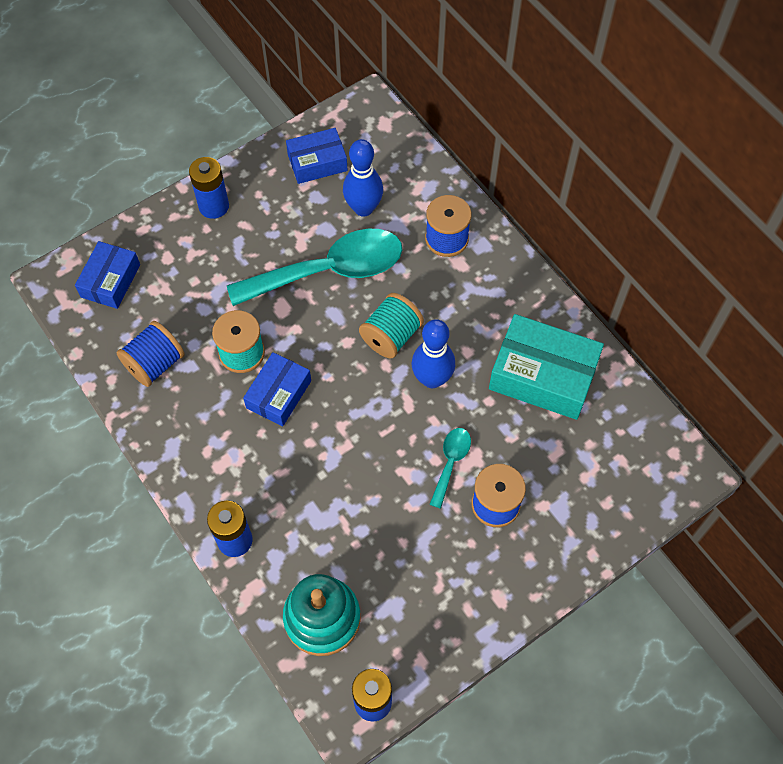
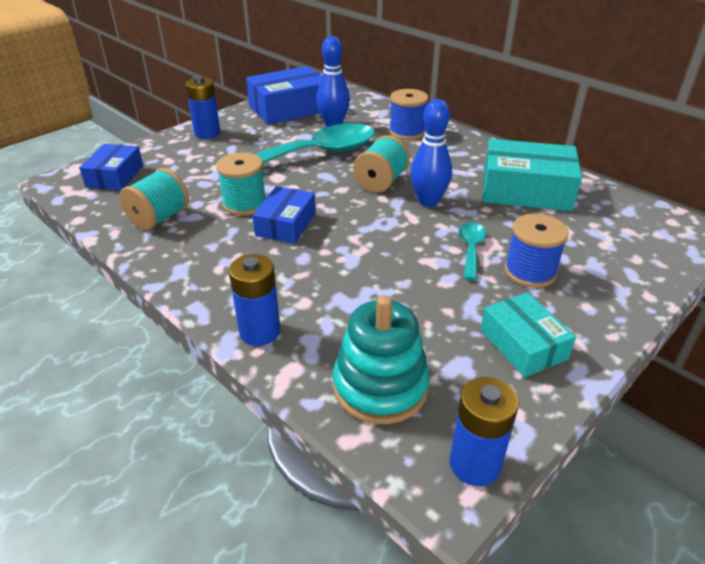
camera: 10 degrees left, 25 degrees down
(155, 364) = (159, 218): blue spool -> turquoise spool
(317, 162) = (289, 108): blue box -> blue box, size x1.63
(453, 593) = (523, 344): none -> turquoise box

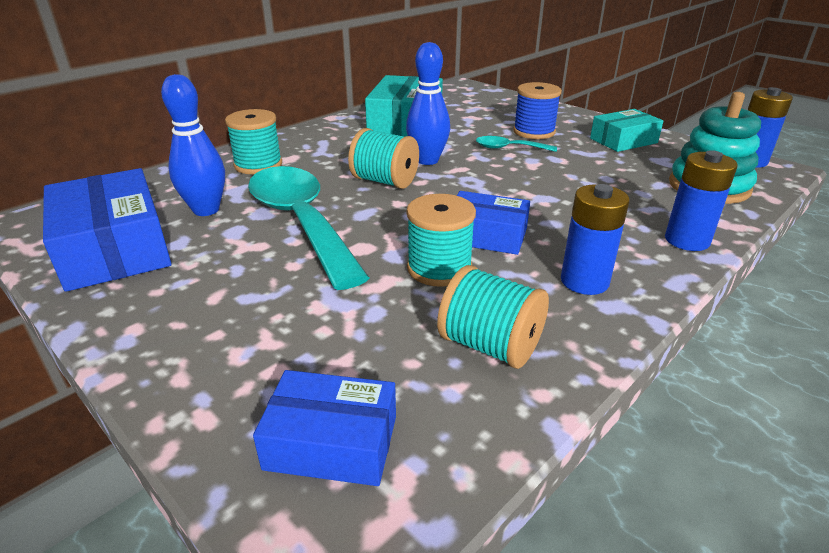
camera: 90 degrees left, 5 degrees down
(207, 133) = (169, 332): blue battery -> blue battery (584, 281)
(407, 132) = (258, 165): blue spool -> turquoise spool

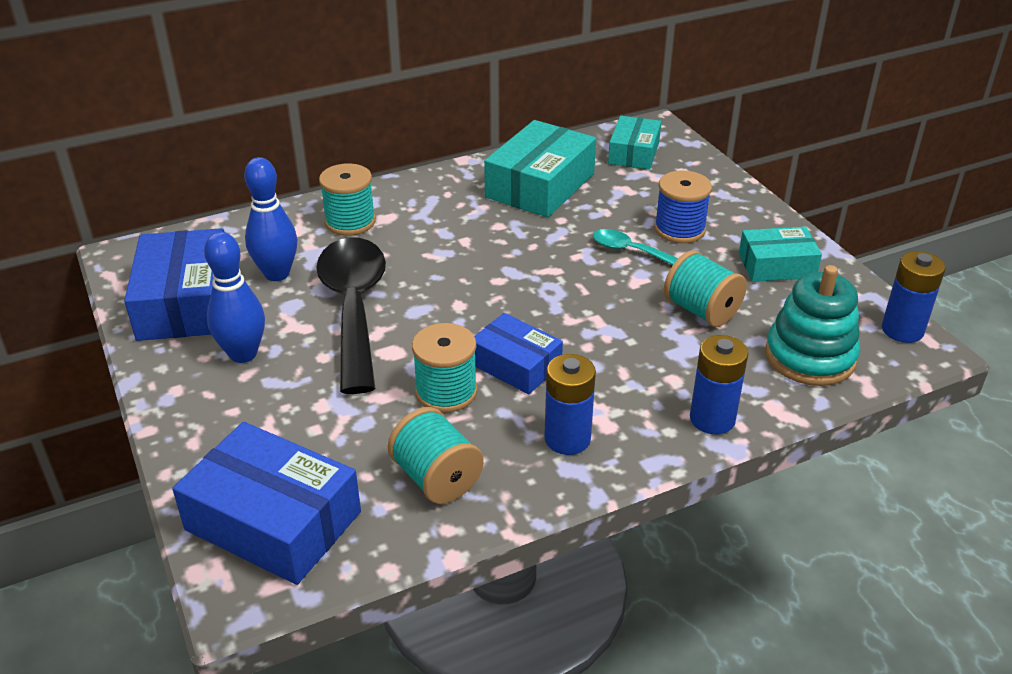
camera: 20 degrees right, 5 degrees up
(301, 222) = (354, 308): turquoise spoon -> black spoon
(331, 442) = (273, 520): blue box -> blue box, size x1.63
(385, 181) = (462, 272): turquoise spool -> turquoise spool (701, 311)
(427, 160) = (525, 251): blue bowling pin -> blue bowling pin (243, 354)
(460, 98) = (634, 153): none -> turquoise box

